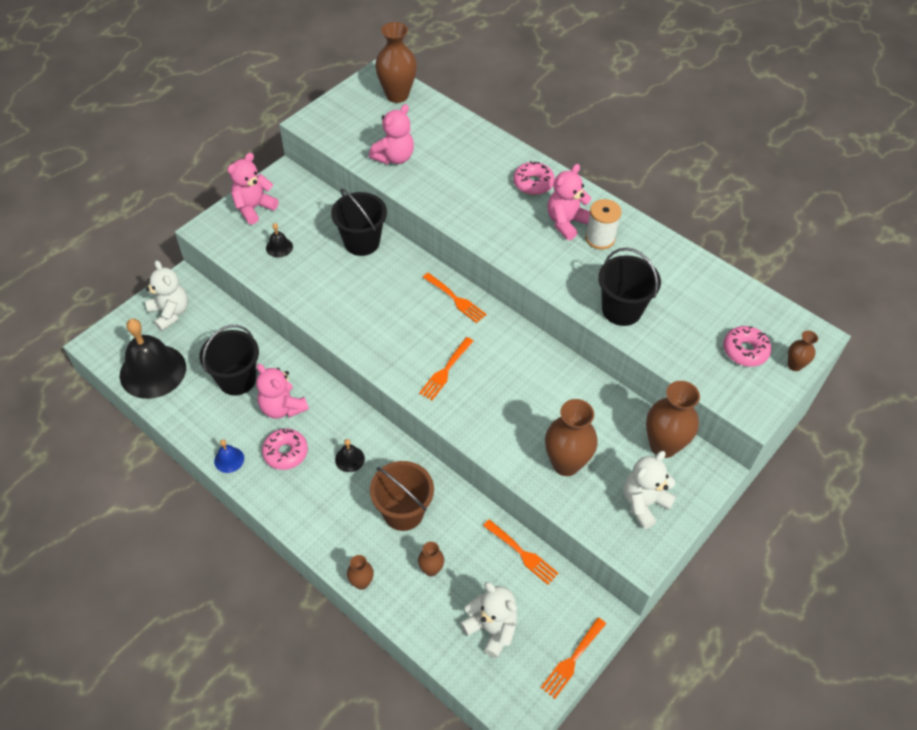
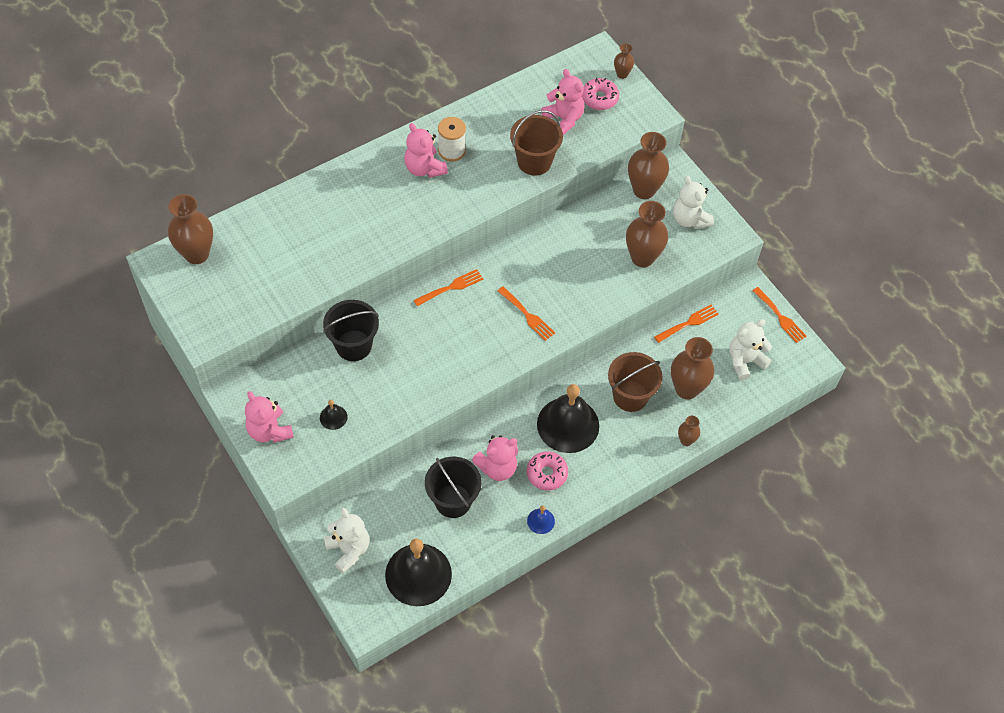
camera: 75 degrees left, 5 degrees up
(170, 313) = (349, 549): white teddy bear -> white teddy bear turned 75 degrees clockwise
(349, 459) = (568, 424): black bell -> black bell, size x2.34
(394, 157) = (288, 277): pink teddy bear -> pink teddy bear (564, 119)
(431, 569) = (686, 389): brown vase -> brown vase, size x1.97
(533, 183) = (367, 178): pink donut -> none
(621, 310) = (534, 161): black bucket -> brown bucket

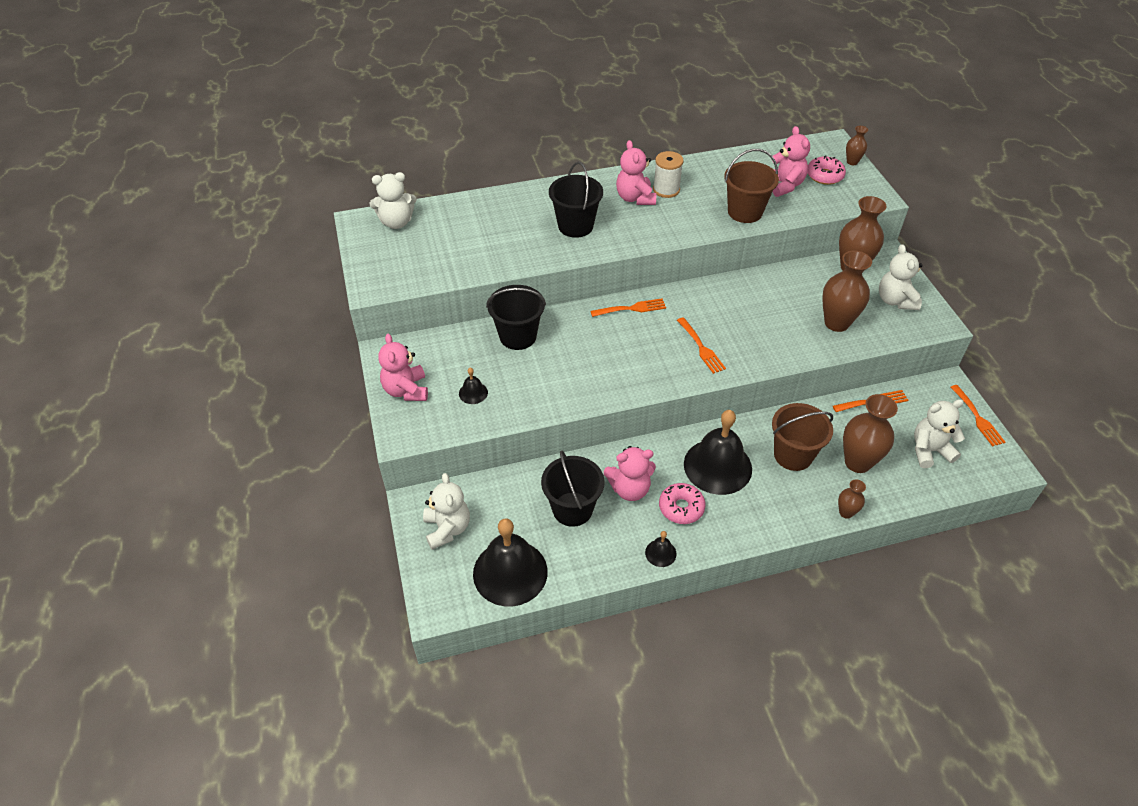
camera: 20 degrees right, 10 degrees down
(197, 254) = (396, 222): brown vase -> white teddy bear
(377, 217) = (575, 226): none -> black bucket
(541, 521) = (660, 553): blue bell -> black bell

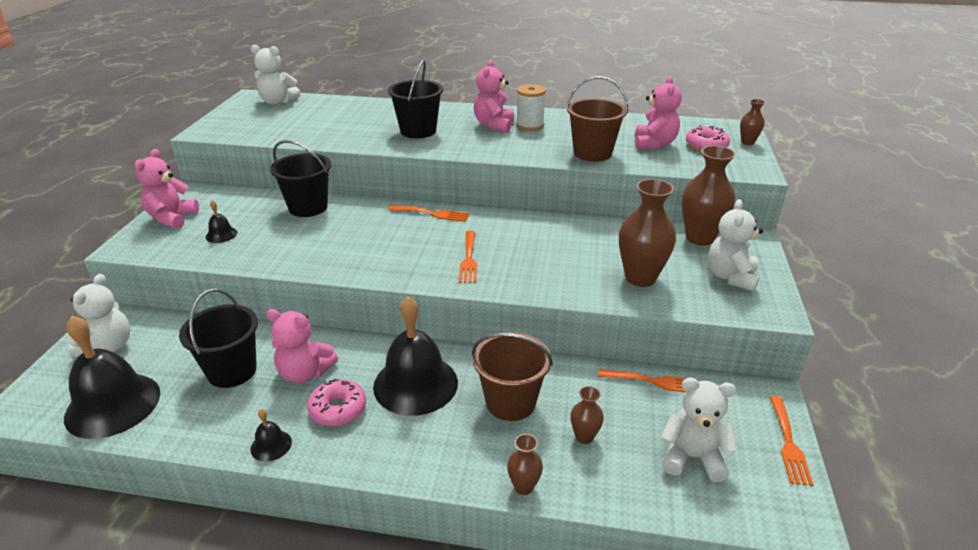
camera: 25 degrees right, 15 degrees down
(857, 462) = (584, 437): brown vase -> brown vase, size x0.51

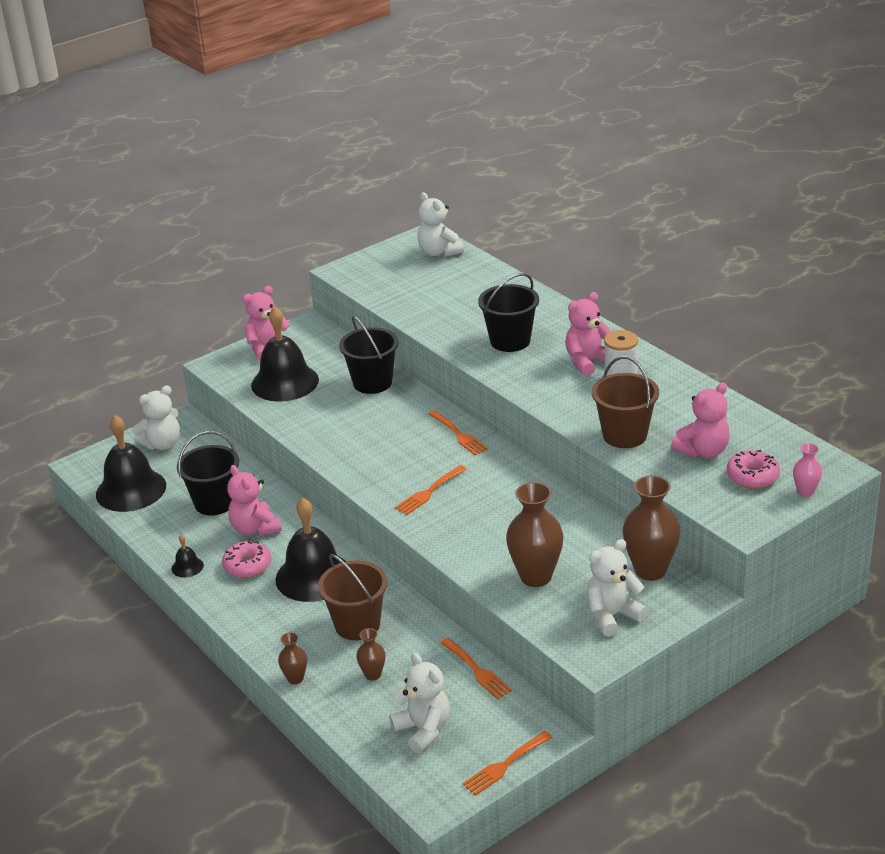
camera: 45 degrees right, 0 degrees up
(221, 234) = (285, 382): black bell -> black bell, size x2.34
(747, 142) = (805, 492): brown vase -> pink vase

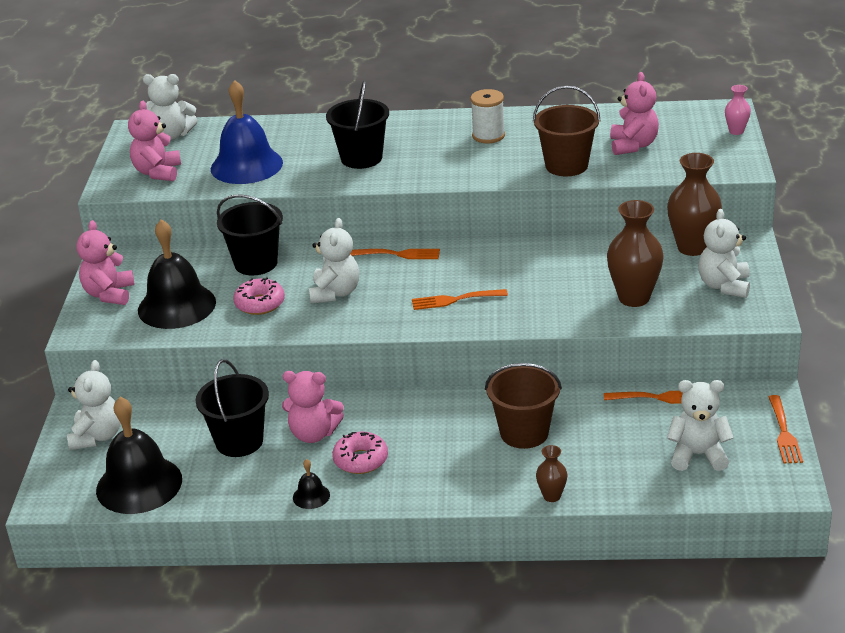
camera: 50 degrees left, 0 degrees up
(313, 576) = (427, 429): black bell -> none
(373, 674) = (599, 452): brown vase -> none
(375, 435) = (335, 293): none -> white teddy bear
(429, 492) = (454, 300): orange fork -> orange fork turned 90 degrees clockwise
(437, 302) = (246, 165): none -> blue bell
(588, 362) = (446, 140): pink teddy bear -> pink teddy bear (158, 172)
(752, 476) = (690, 141): pink donut -> pink donut (260, 303)

